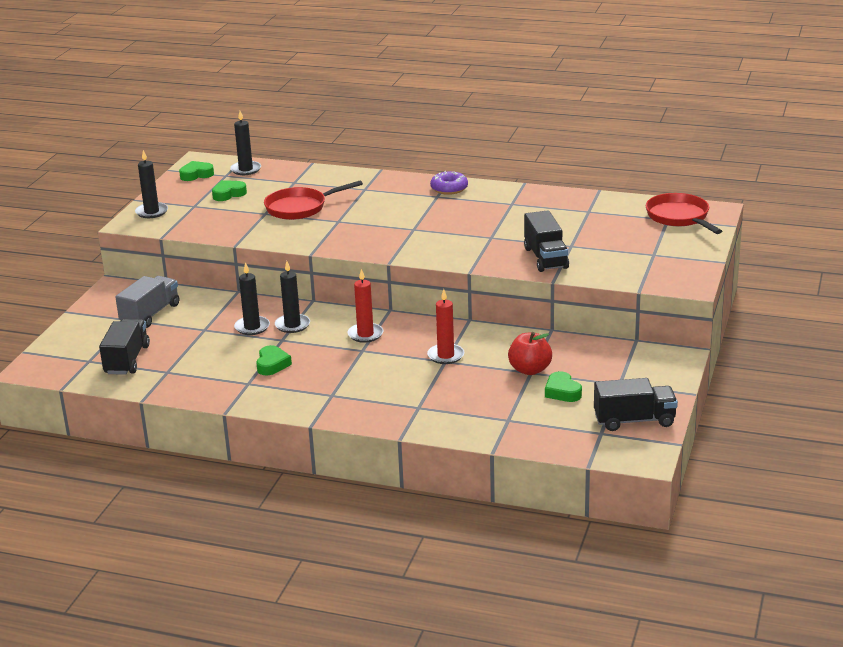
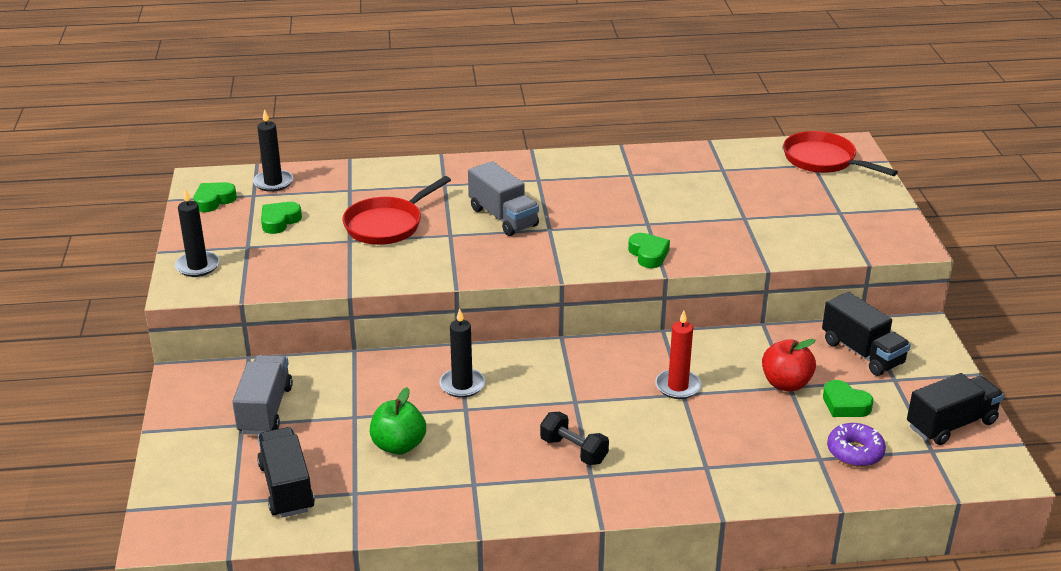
camera: 25 degrees left, 5 degrees up
(218, 351) = (398, 445): none -> green apple
(252, 327) = (414, 399): black candle -> none
(272, 364) = (482, 448): green heart -> green heart (648, 254)
(333, 378) = (573, 451): none -> black dumbbell
(365, 334) = (561, 378): red candle -> none
(387, 216) = (503, 217): none -> grey truck
(449, 188) = (543, 167): purple donut -> purple donut (855, 452)
(545, 258) = (732, 240): black truck -> black truck (862, 352)

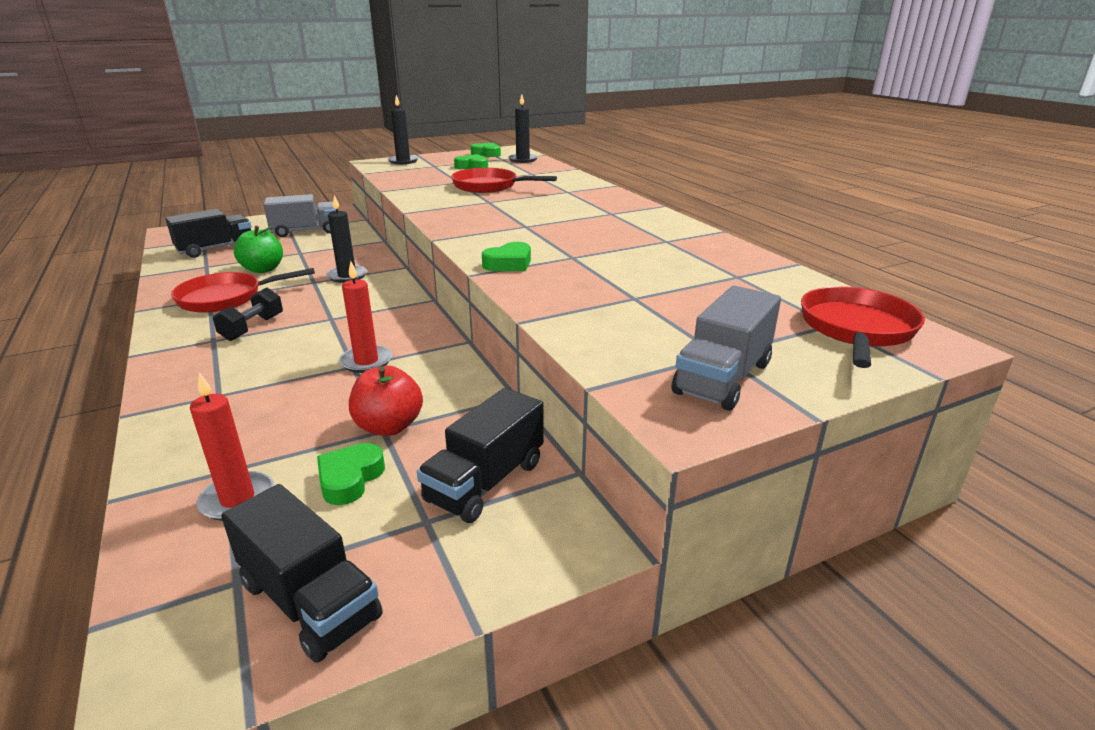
camera: 70 degrees right, 5 degrees down
(479, 471) = (226, 298): none -> red pan
(503, 217) = (531, 211): grey truck -> grey truck (723, 378)
(855, 452) = (237, 499): purple donut -> red candle

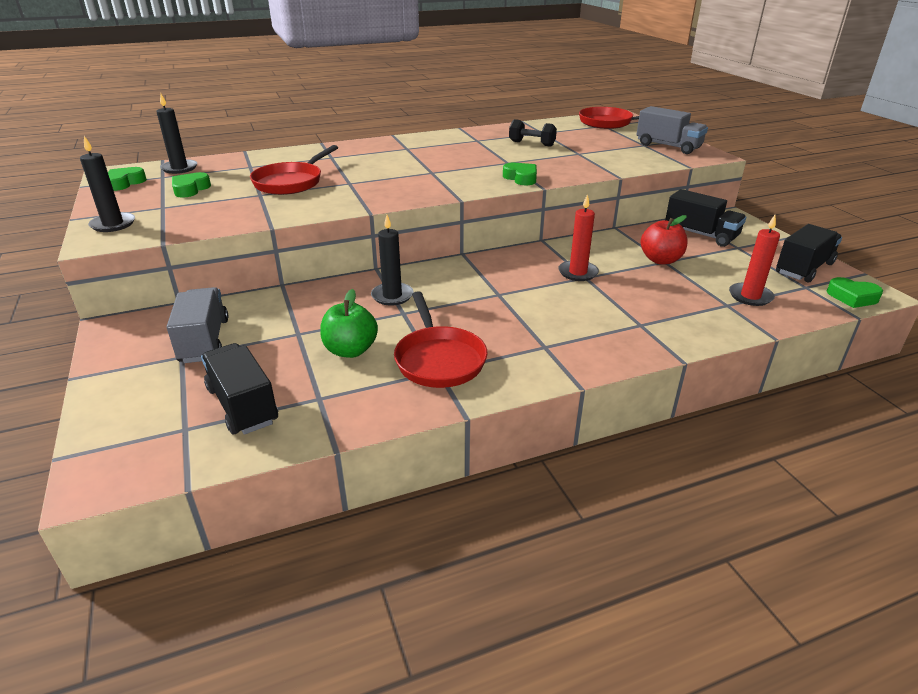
camera: 85 degrees left, 5 degrees up
(252, 328) = (518, 330): black dumbbell -> black dumbbell (531, 144)
(350, 479) = (716, 267): green heart -> green heart (852, 297)

